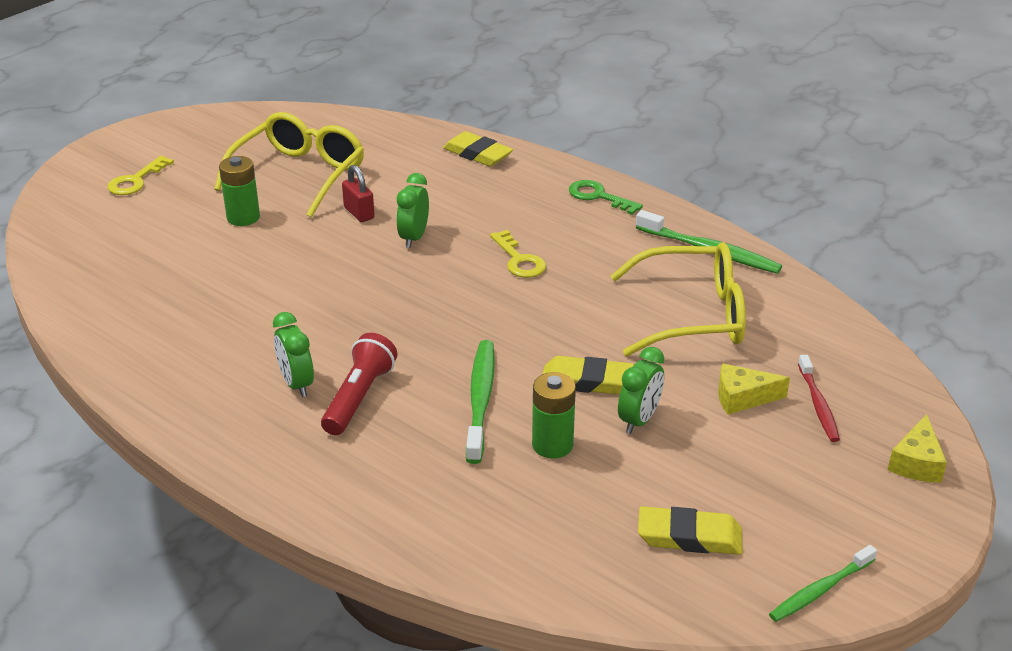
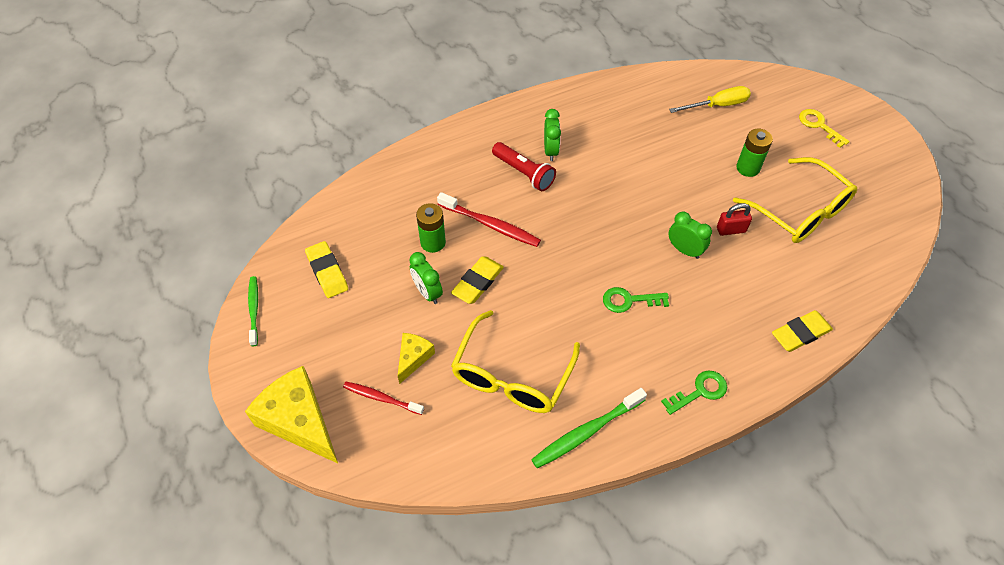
camera: 115 degrees right, 20 degrees up
(125, 258) = (717, 105): none -> yellow screwdriver
(297, 384) = (550, 151): green clock -> green clock turned 90 degrees clockwise
(481, 399) = (490, 225): green toothbrush -> red toothbrush
(519, 260) = (629, 300): yellow key -> green key
(689, 536) = (327, 272): yellow eraser -> yellow eraser turned 60 degrees counterclockwise
(916, 463) = (299, 421): yellow cheese -> yellow cheese, size x1.92

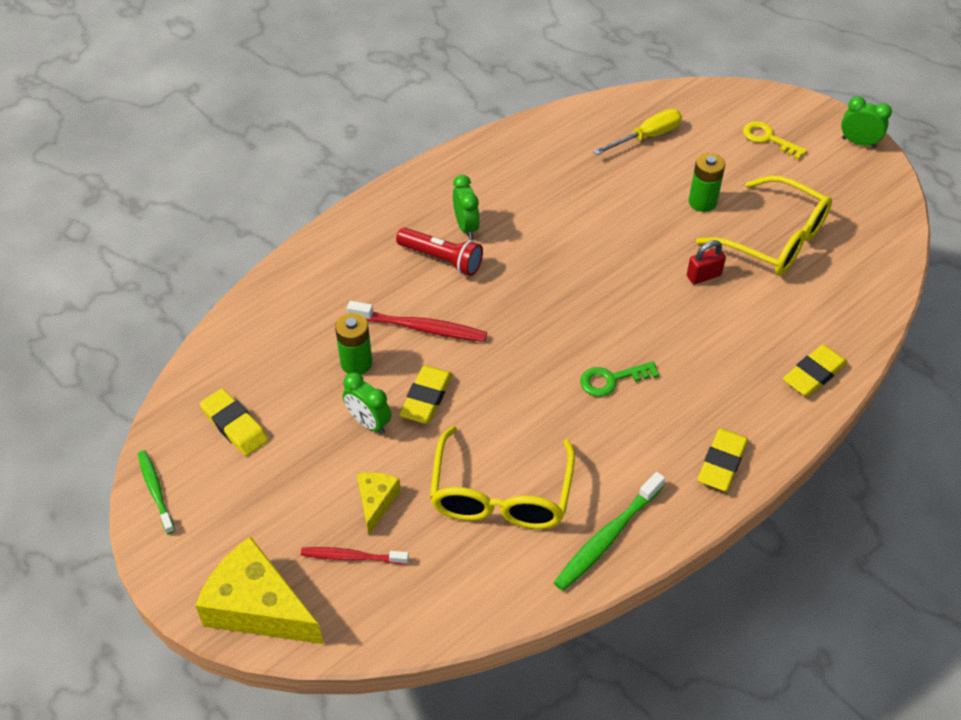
camera: 15 degrees left, 5 degrees down
(684, 250) = (658, 310): green clock -> green clock (858, 142)
(700, 391) = (721, 463): green key -> yellow eraser

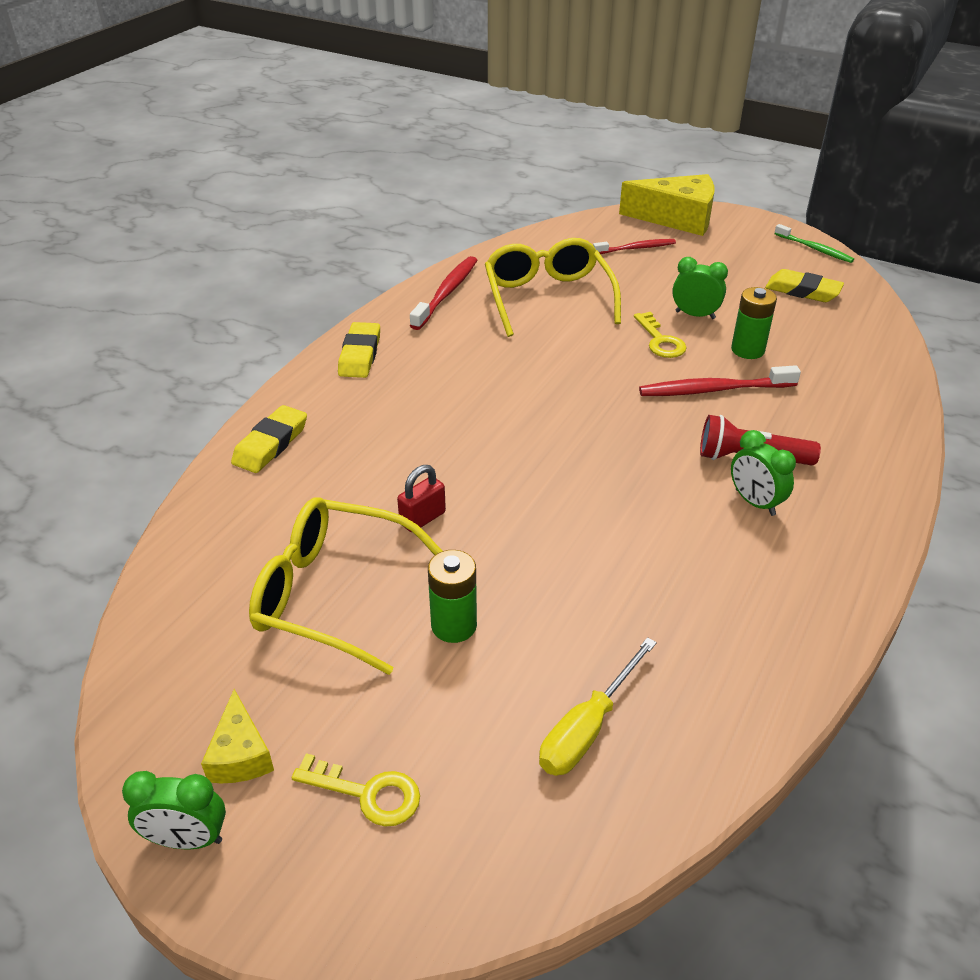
camera: 160 degrees right, 10 degrees down
(376, 502) = (644, 275): yellow cheese -> yellow cheese (240, 754)
(426, 398) = (660, 340): yellow eraser -> yellow key
(607, 537) = (446, 293): green toothbrush -> red toothbrush
(611, 380) = (491, 391): green key -> none

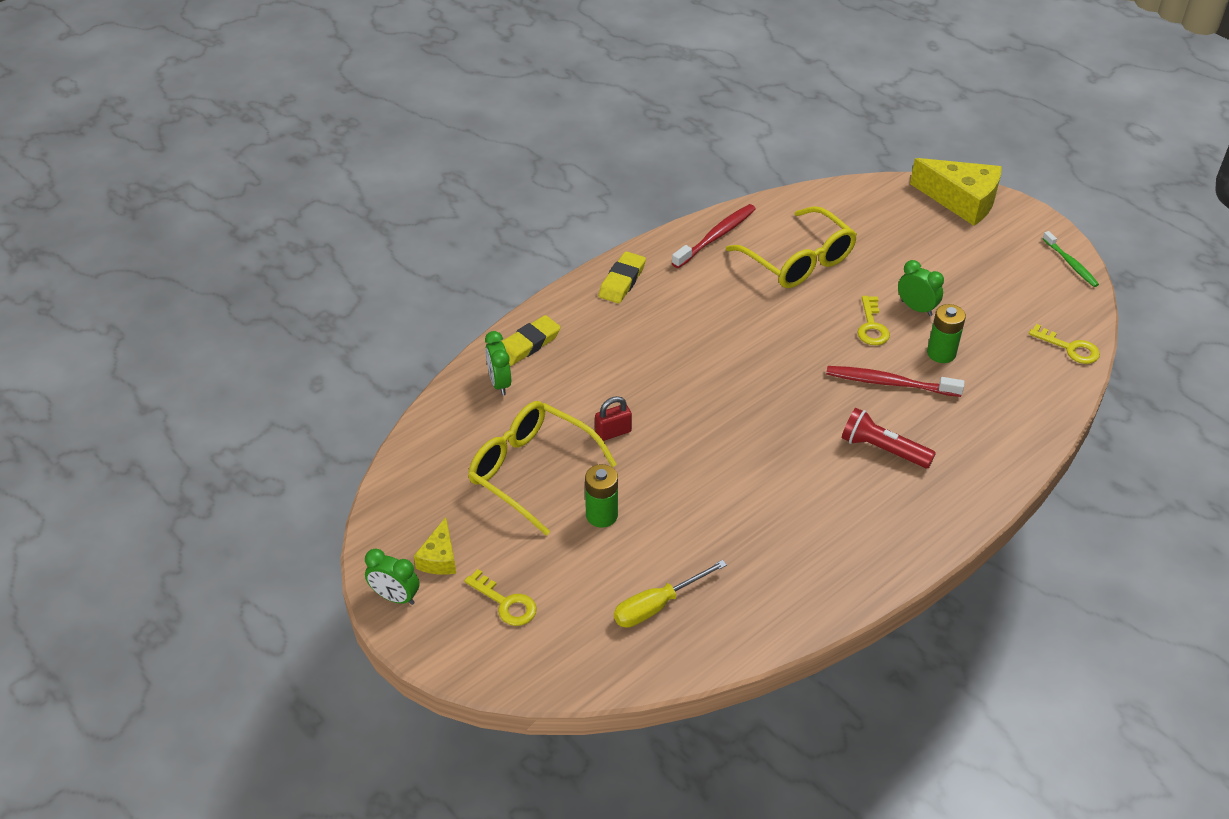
camera: 20 degrees right, 5 degrees up
(547, 298) = (799, 261): yellow glasses -> yellow glasses turned 135 degrees clockwise
(636, 248) = (904, 226): red toothbrush -> none
(755, 502) = (863, 485): green clock -> green clock (499, 383)
(802, 291) = (1029, 306): yellow eraser -> none
(868, 318) = (1070, 348): none -> yellow key

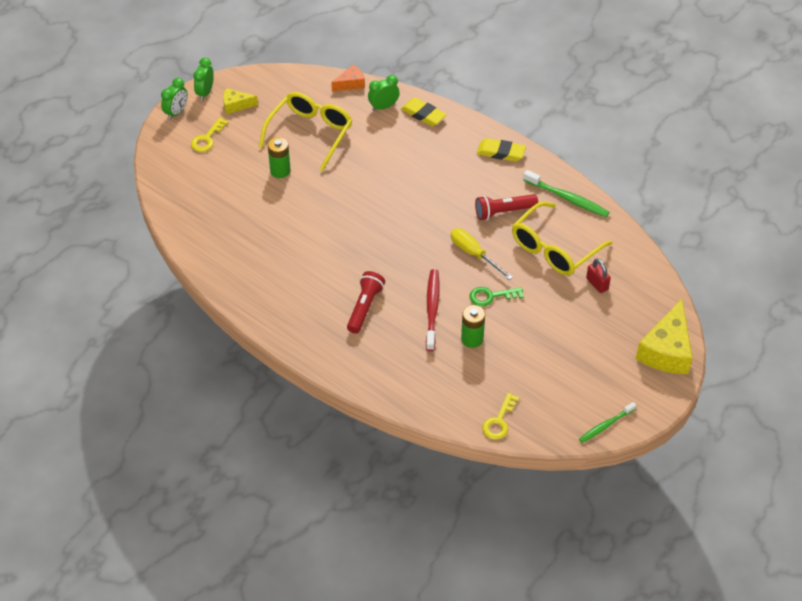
camera: 80 degrees right, 5 degrees up
(438, 413) = (351, 84): none -> orange cheese
(613, 432) = (351, 167): red padlock -> red padlock (597, 284)
(657, 605) = (214, 204): yellow screwdriver -> yellow screwdriver (474, 254)
(716, 236) = (567, 198): red toothbrush -> green toothbrush
(729, 294) = (503, 212): none -> red flashlight
(872, 326) = (491, 296): yellow key -> green key
(916, 308) = (519, 323): green clock -> green clock (176, 112)

